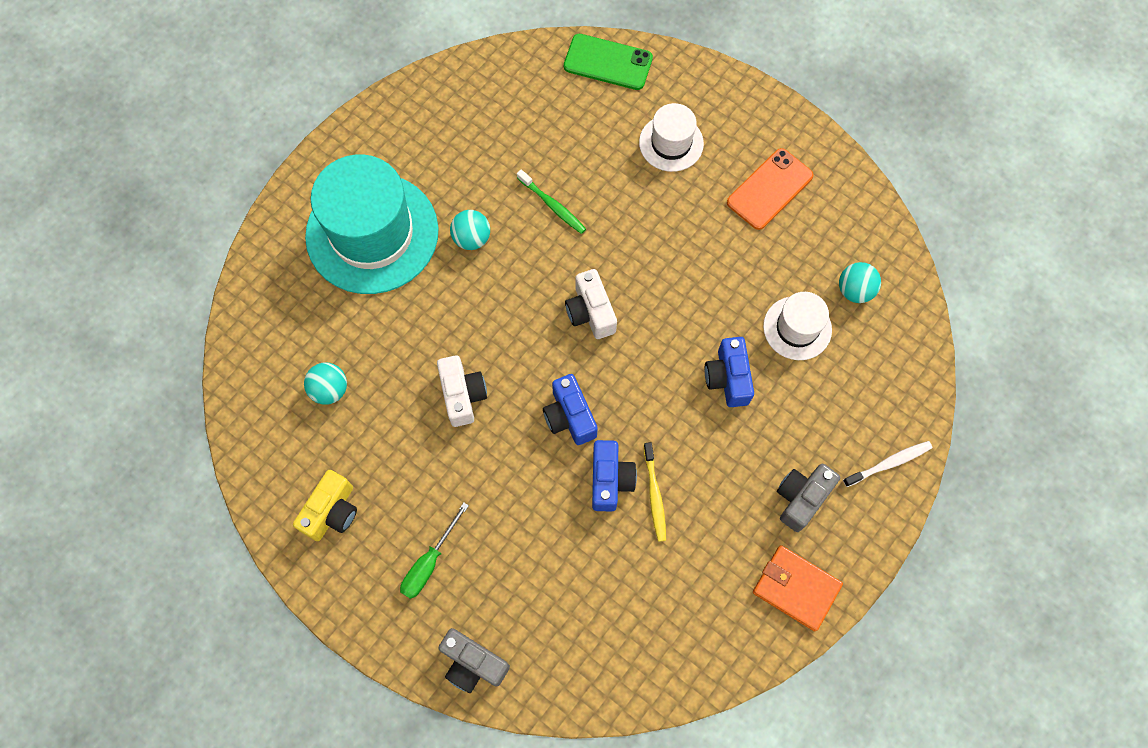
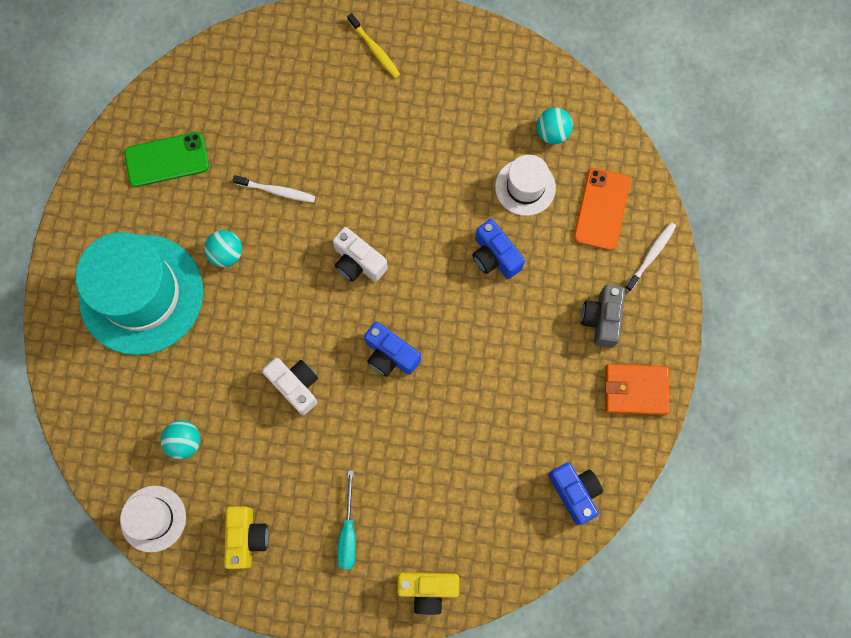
camera: 30 degrees left, 5 degrees up
(429, 562) = (348, 532): green screwdriver -> turquoise screwdriver
(473, 663) = (428, 589): grey camera -> yellow camera
(552, 205) = (277, 191): green toothbrush -> white toothbrush
(608, 62) = (252, 46): green phone -> green phone (167, 160)
(610, 480) = (450, 387): blue camera -> blue camera (575, 492)
(654, 495) = (491, 379): yellow toothbrush -> yellow toothbrush (375, 49)
(671, 143) = (342, 88): white hat -> white hat (153, 518)
(769, 189) = (442, 85): orange phone -> orange phone (601, 209)

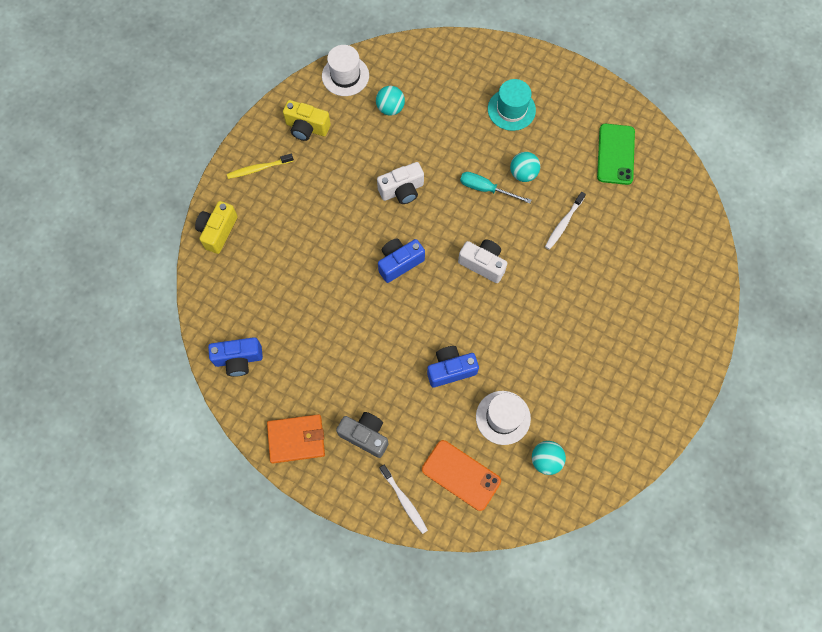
camera: 110 degrees right, 5 degrees down
(141, 294) = (511, 109): turquoise hat -> turquoise hat, size x0.50
(348, 532) = (281, 192): turquoise screwdriver -> turquoise screwdriver (486, 189)
(358, 262) = (483, 264): white camera -> white camera turned 60 degrees clockwise
(375, 49) = (670, 338): yellow toothbrush -> yellow toothbrush (259, 168)
(635, 390) = (296, 439): orange wallet -> orange wallet turned 60 degrees clockwise

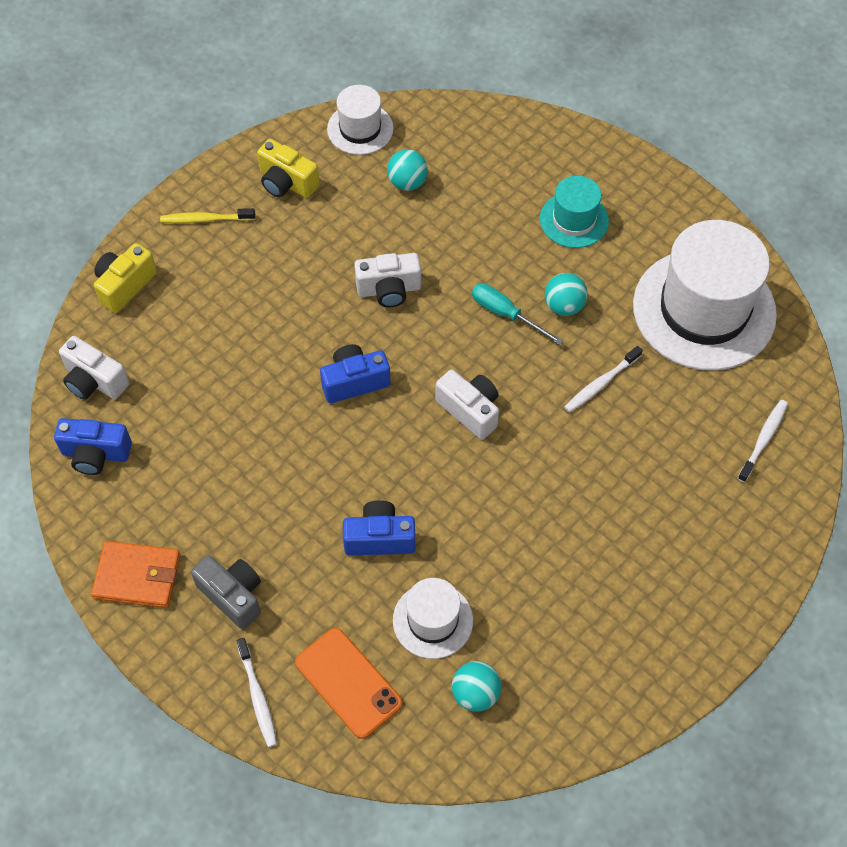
camera: 15 degrees right, 10 degrees down
(220, 307) = (94, 381): none -> white camera
(615, 154) = (704, 309): green phone -> white hat
(679, 237) = (763, 439): none -> white toothbrush

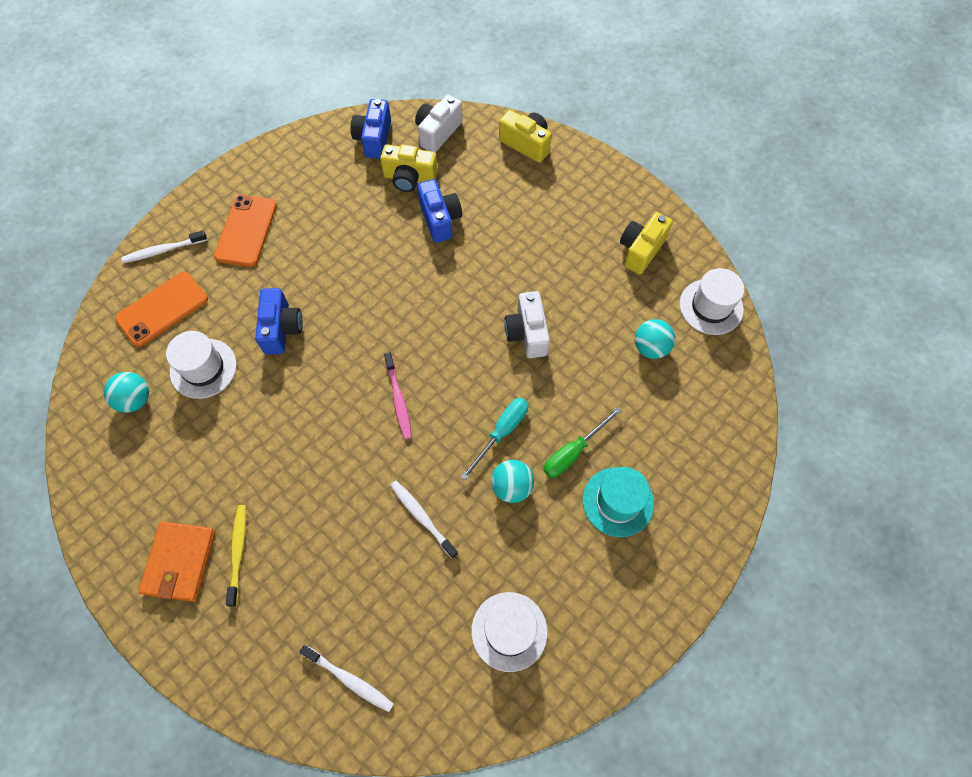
camera: 90 degrees right, 5 degrees up
(137, 576) = (270, 171): orange wallet -> orange wallet (180, 562)
(165, 410) = (409, 178): none -> yellow camera
(205, 219) = (596, 193): yellow toothbrush -> yellow toothbrush (238, 552)
(232, 596) = (246, 231): grey camera -> orange phone
(354, 382) = (431, 308): blue camera -> blue camera (440, 219)
(470, 410) = (398, 399): white camera -> pink toothbrush
(524, 253) = (573, 452): none -> green screwdriver
(704, 309) = (509, 631): white hat -> white hat, size x0.50

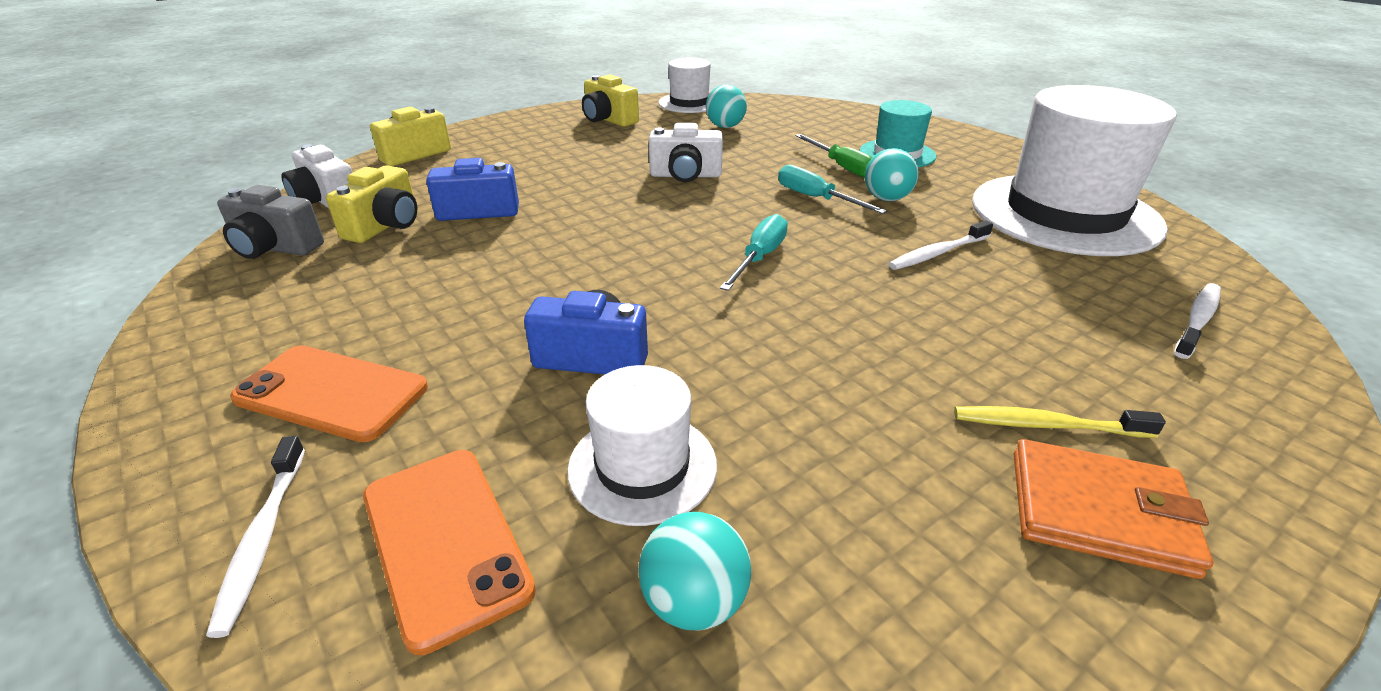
camera: 80 degrees left, 30 degrees down
(374, 139) = (275, 248): blue camera -> grey camera
(398, 399) = (759, 258): pink toothbrush -> turquoise screwdriver
(509, 631) = (1064, 214): white hat -> white hat, size x1.99

